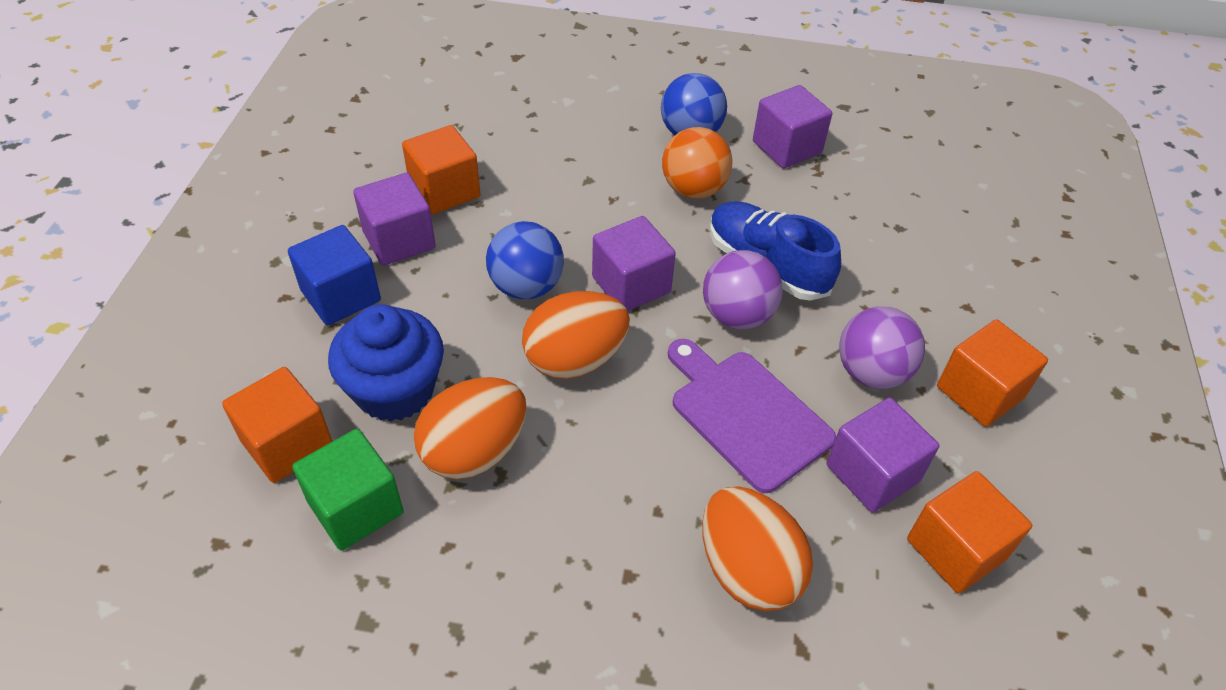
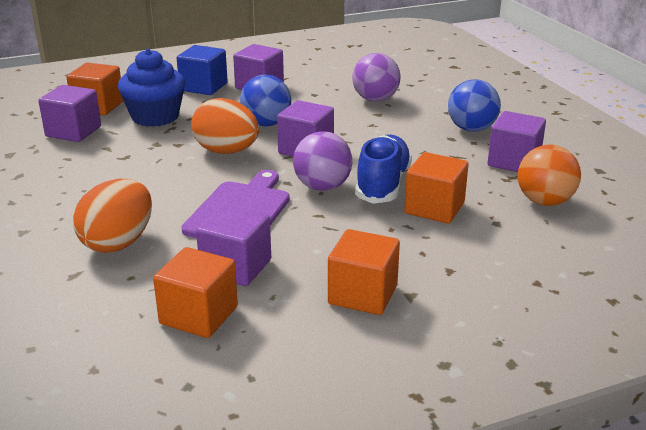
camera: 60 degrees right, 20 degrees down
(356, 507) = (73, 131): green cube -> purple cube
(444, 190) = (311, 84): orange cube -> orange cube (434, 208)
(474, 451) = (134, 146): orange egg -> none
(693, 189) = (419, 144): orange ball -> orange ball (544, 201)
(871, 372) = (329, 245): purple ball -> purple ball (375, 99)

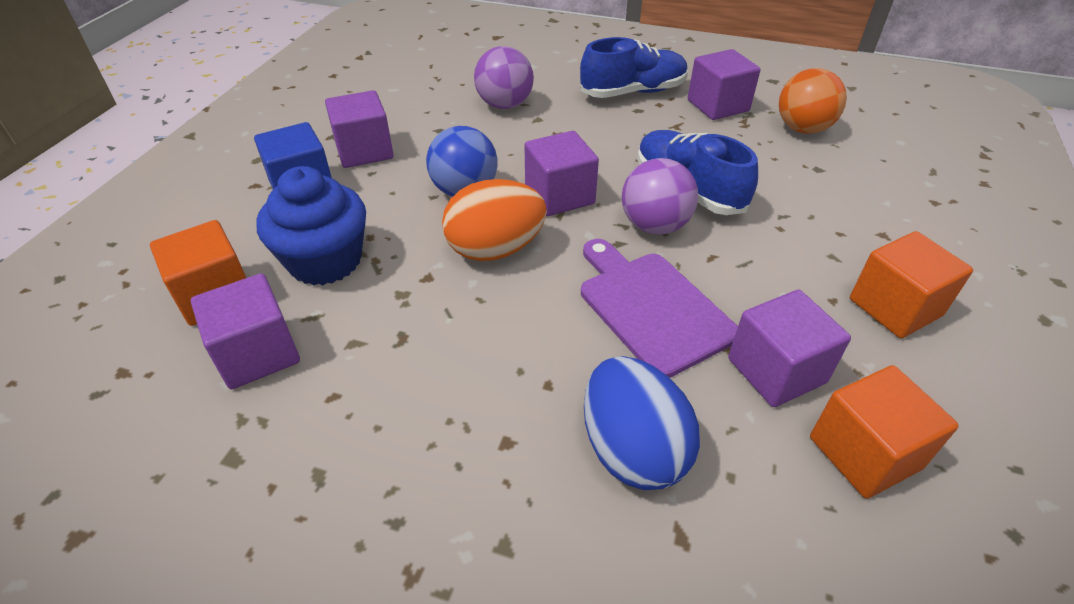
camera: 50 degrees left, 15 degrees up
(118, 243) = (632, 449): orange egg -> blue egg
(434, 208) = (763, 185): orange cube -> none
(471, 129) = (633, 92): blue ball -> blue shoe

